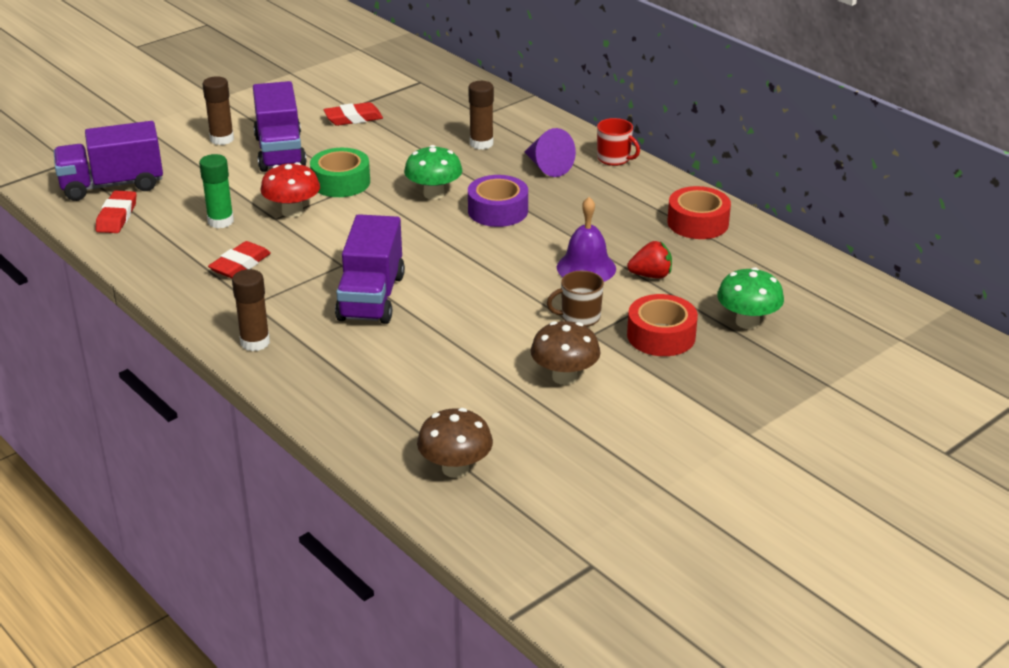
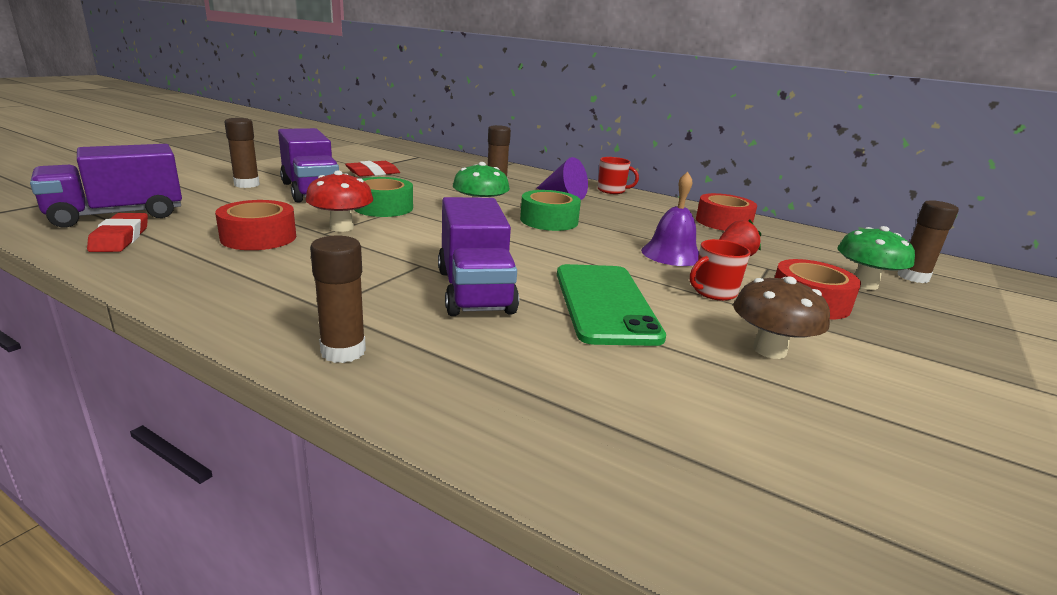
camera: 20 degrees left, 10 degrees down
(220, 221) = (259, 237): green glue stick -> red tape
(240, 265) = (294, 271): red eraser -> none
(455, 468) = (780, 505): brown mushroom -> none
(469, 320) = (605, 303): none -> green phone
(498, 211) = (549, 221): purple tape -> green tape
(579, 317) = (713, 292): brown mug -> red mug
(818, 318) = (913, 277): none -> brown glue stick

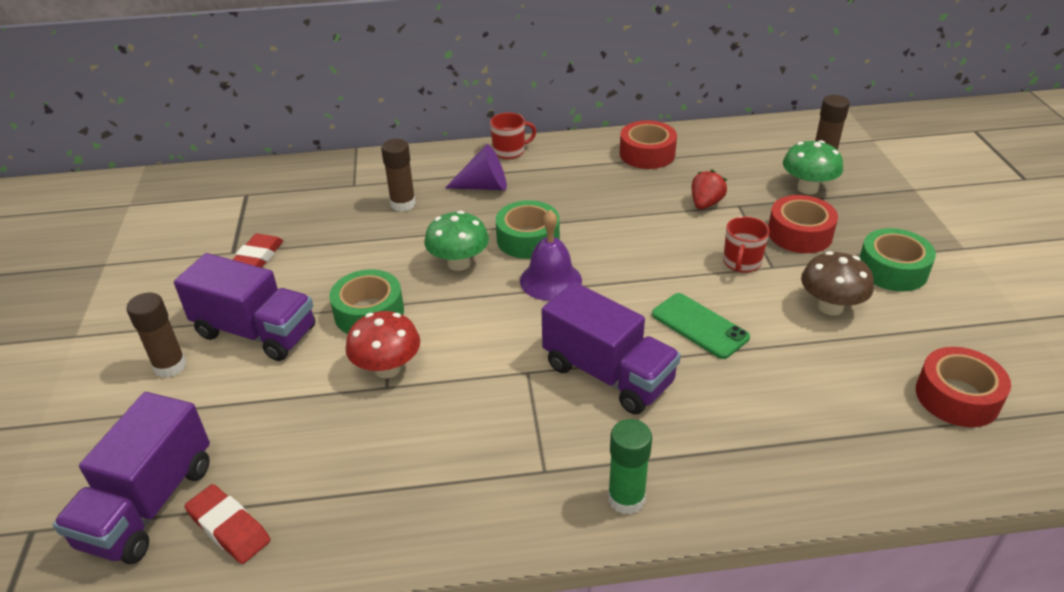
camera: 35 degrees left, 15 degrees up
(259, 237) = (346, 433): red tape -> red tape (957, 397)
(343, 351) = (626, 499): brown glue stick -> green glue stick
(605, 303) = (699, 326): green phone -> green phone, size x0.65
(671, 254) = (666, 229): purple bell -> purple bell (550, 280)
(896, 361) = (892, 269): none -> green tape

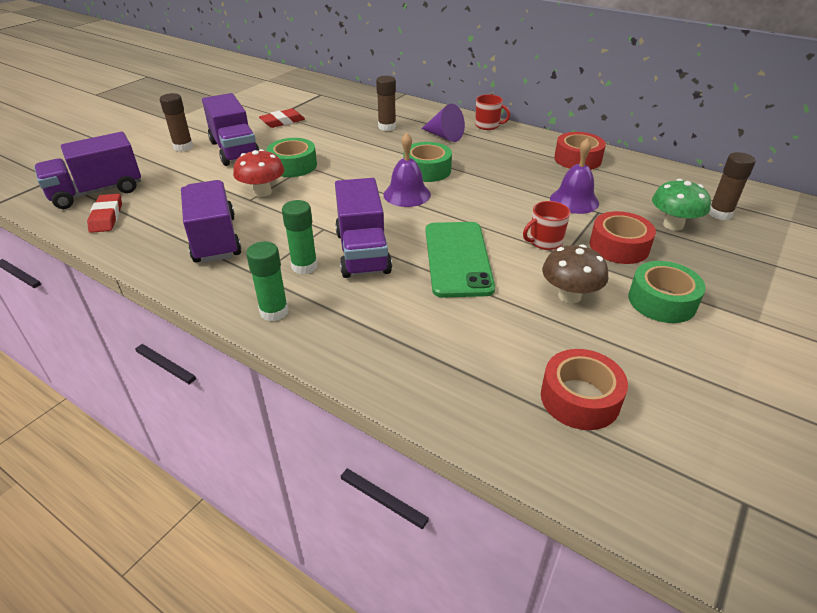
camera: 40 degrees right, 0 degrees up
(428, 463) = (215, 239): none -> purple truck
(459, 263) = (371, 164): green mushroom -> none
(577, 428) = (304, 266): none -> green glue stick
(699, 326) = (457, 259): green phone -> green phone, size x1.53
(705, 204) = (574, 201): red strawberry -> purple bell

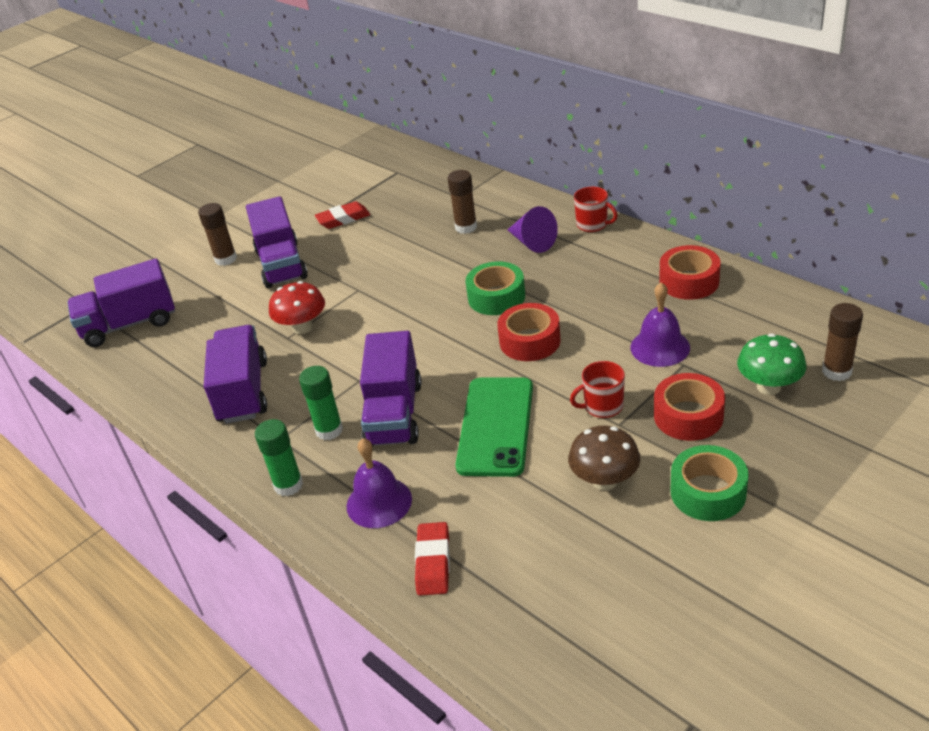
camera: 15 degrees right, 0 degrees up
(107, 217) = (137, 358): red eraser -> red eraser (433, 562)
(293, 165) = (343, 288): green tape -> none
(407, 194) = (463, 333): purple bell -> purple bell (379, 502)
(580, 398) = (570, 603): red tape -> red tape (530, 341)

